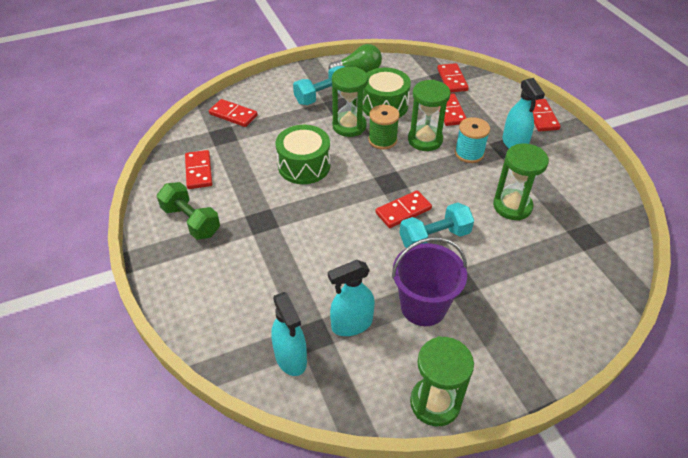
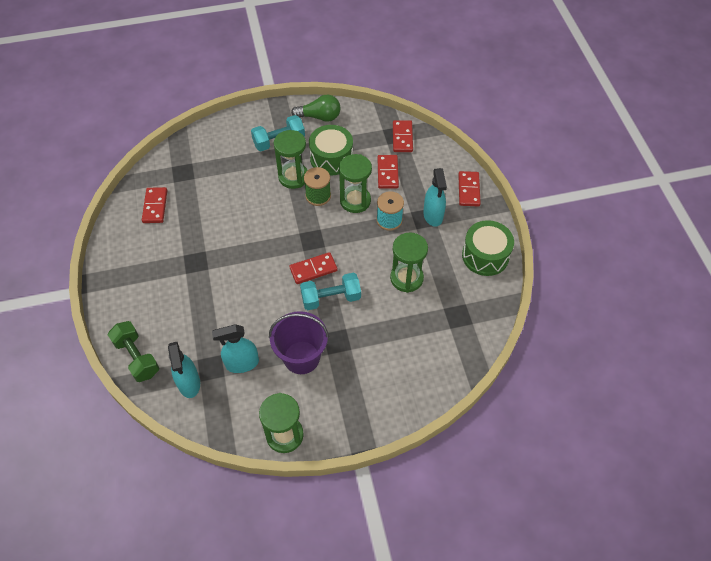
camera: 10 degrees right, 10 degrees up
(191, 221) = (139, 254): green dumbbell -> green dumbbell (137, 357)
(233, 115) = (196, 152): red domino -> none
(304, 166) = (243, 213): green drum -> green drum (485, 256)

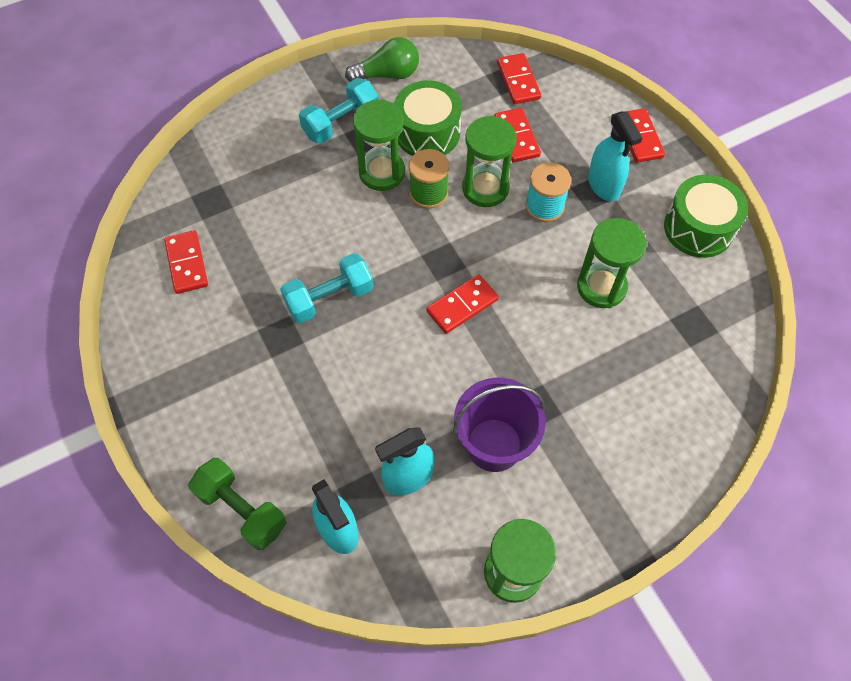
camera: 15 degrees left, 5 degrees up
(331, 298) = (503, 343): turquoise dumbbell -> turquoise dumbbell (329, 298)

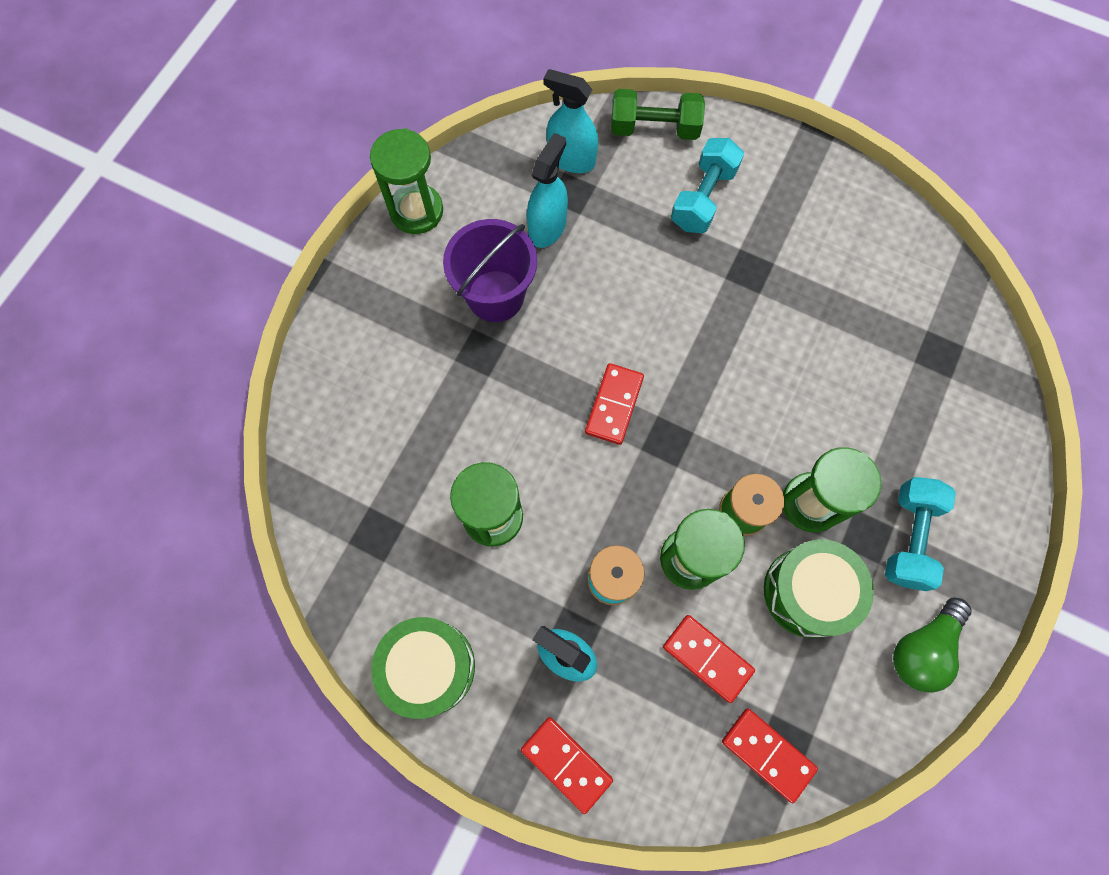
camera: 145 degrees right, 10 degrees up
(186, 263) = (894, 279): red domino -> none
(329, 298) = (740, 332): turquoise dumbbell -> turquoise dumbbell (703, 198)

